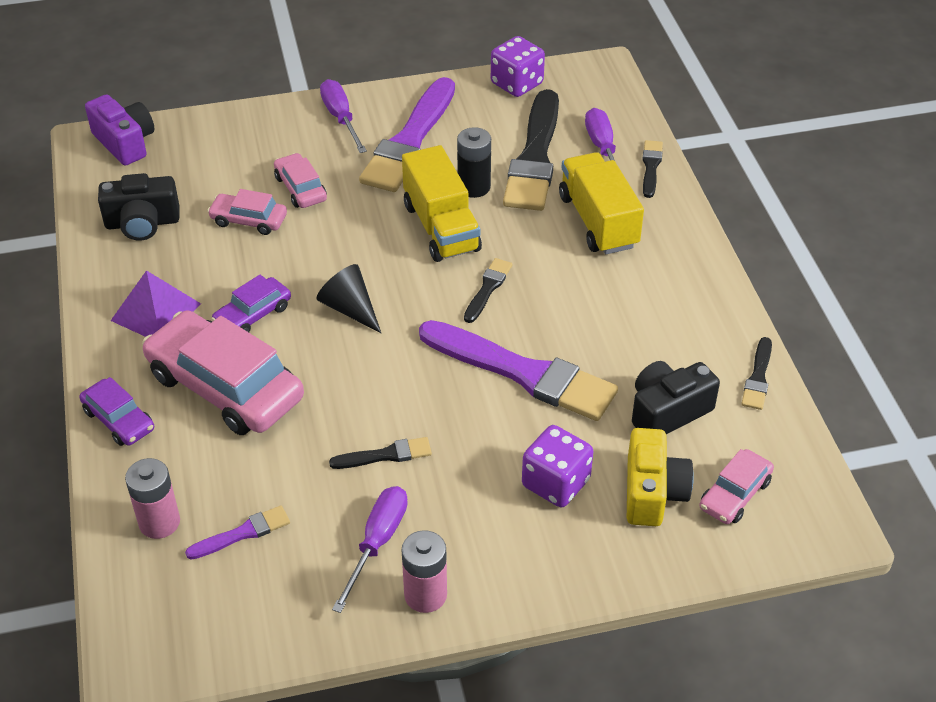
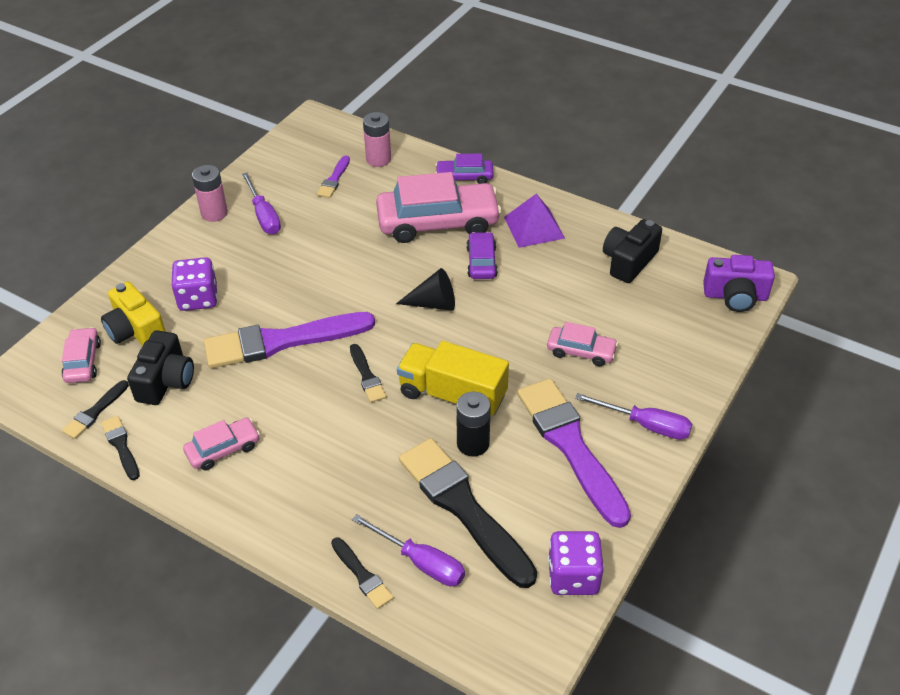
camera: 135 degrees right, 0 degrees up
(249, 220) = (575, 308): pink car -> pink car (223, 449)
(385, 455) = (308, 250): black brush -> black brush (95, 412)
(598, 221) = (350, 486): yellow truck -> none

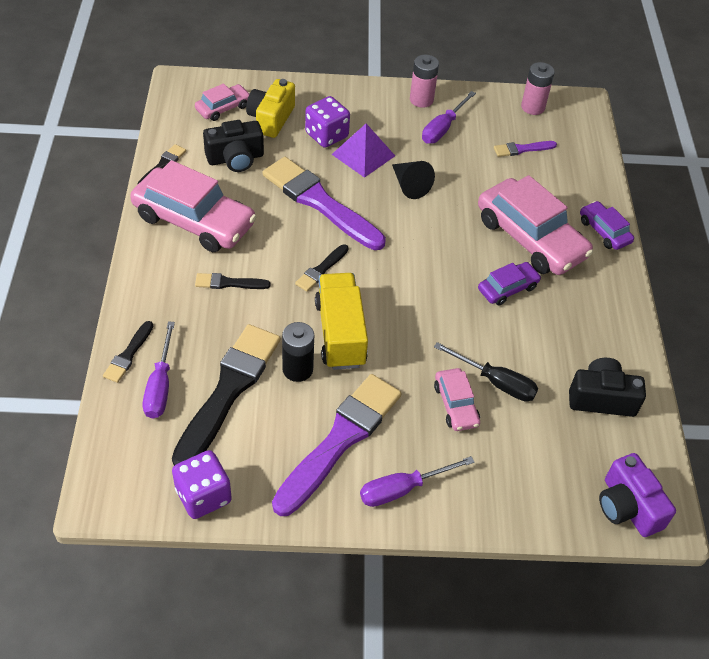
camera: 55 degrees right, 5 degrees up
(95, 412) = (183, 137): black brush -> black brush (229, 283)
(223, 449) = (194, 220): pink car -> pink car, size x2.01
(378, 159) = (572, 165): pink battery -> pink battery (532, 107)
(433, 303) = (432, 277): black cone -> black cone (409, 185)
(534, 227) = (583, 307): purple pyramid -> purple pyramid (363, 155)
(574, 315) = (495, 382): none -> black screwdriver
(646, 425) = (402, 489): purple screwdriver -> purple screwdriver turned 75 degrees clockwise

